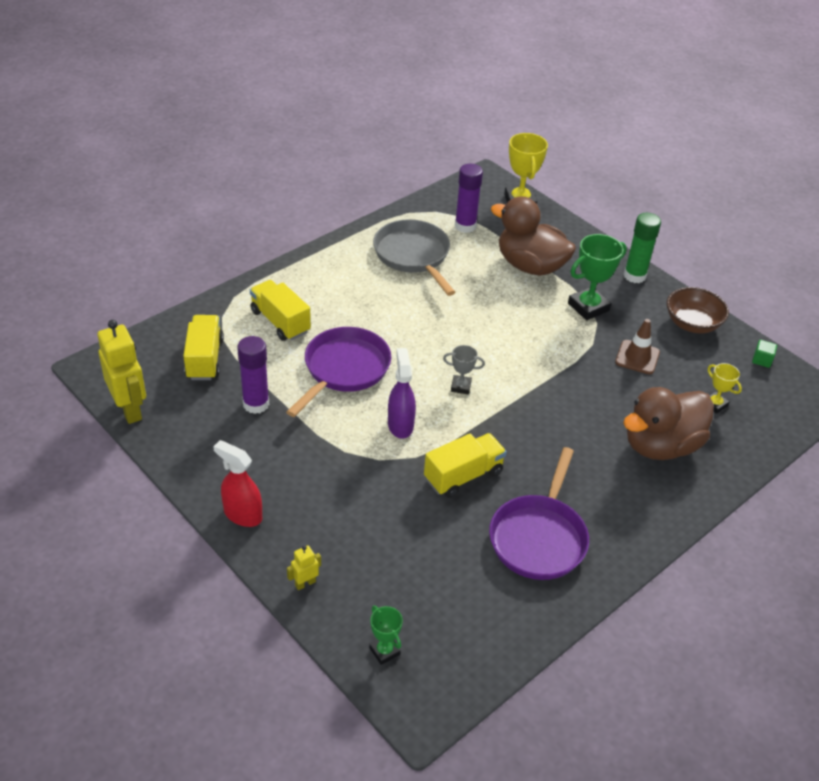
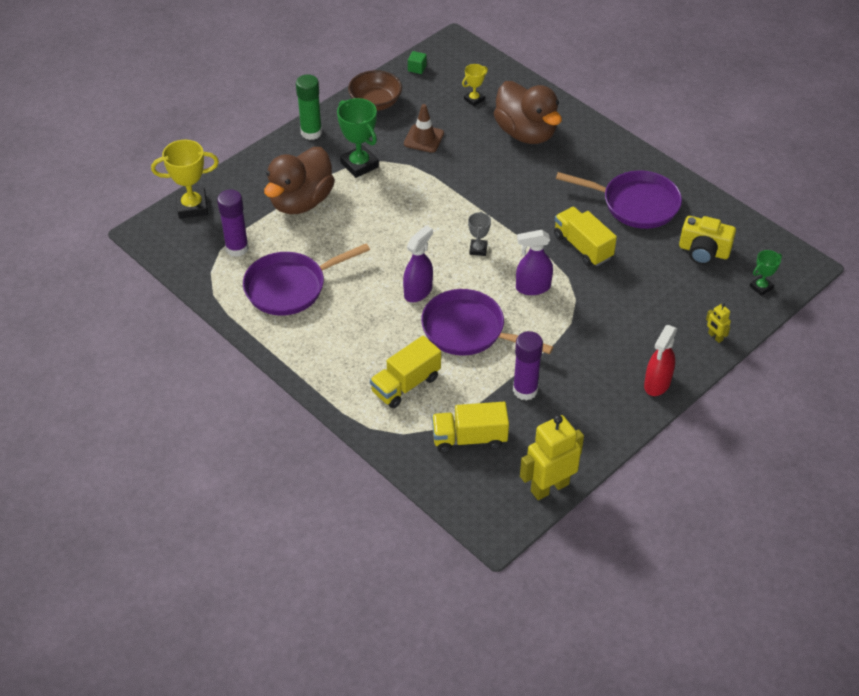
camera: 90 degrees left, 5 degrees up
(401, 338) = (418, 291): none -> purple spray bottle
(413, 256) = (290, 287): grey pan -> purple pan
(452, 597) = (703, 251): none -> yellow camera

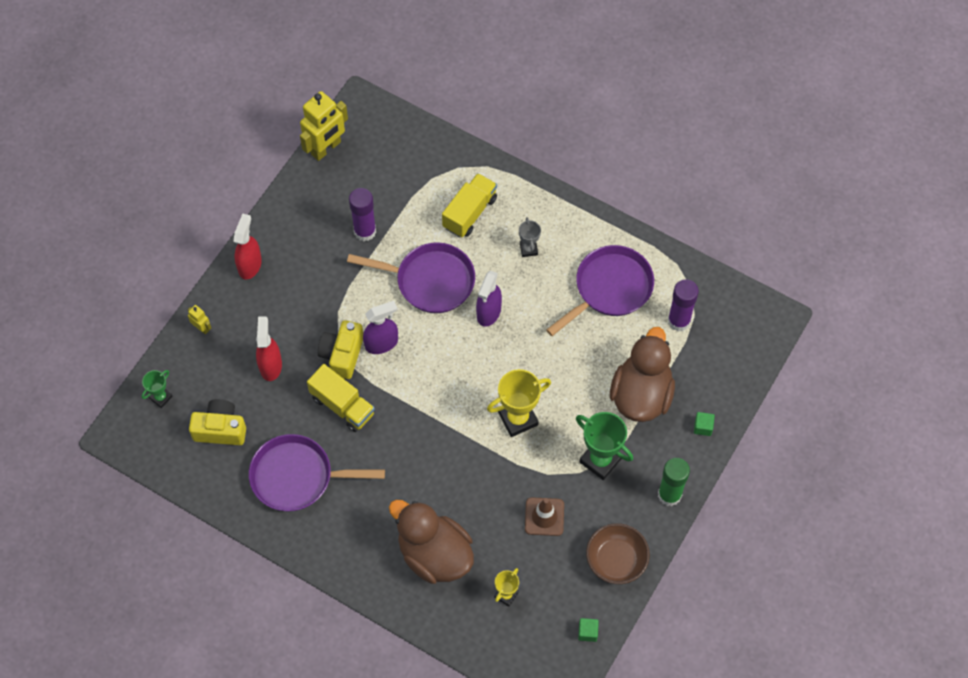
camera: 165 degrees right, 15 degrees up
(192, 207) = (746, 361): yellow trophy -> yellow trophy (518, 418)
(258, 169) = (703, 427): none -> green cube
(469, 438) = (401, 175): yellow truck -> none
(478, 249) = (445, 377): grey trophy -> grey trophy (528, 249)
(574, 286) = (342, 355): none -> yellow camera
(647, 291) = (270, 365): none -> red spray bottle

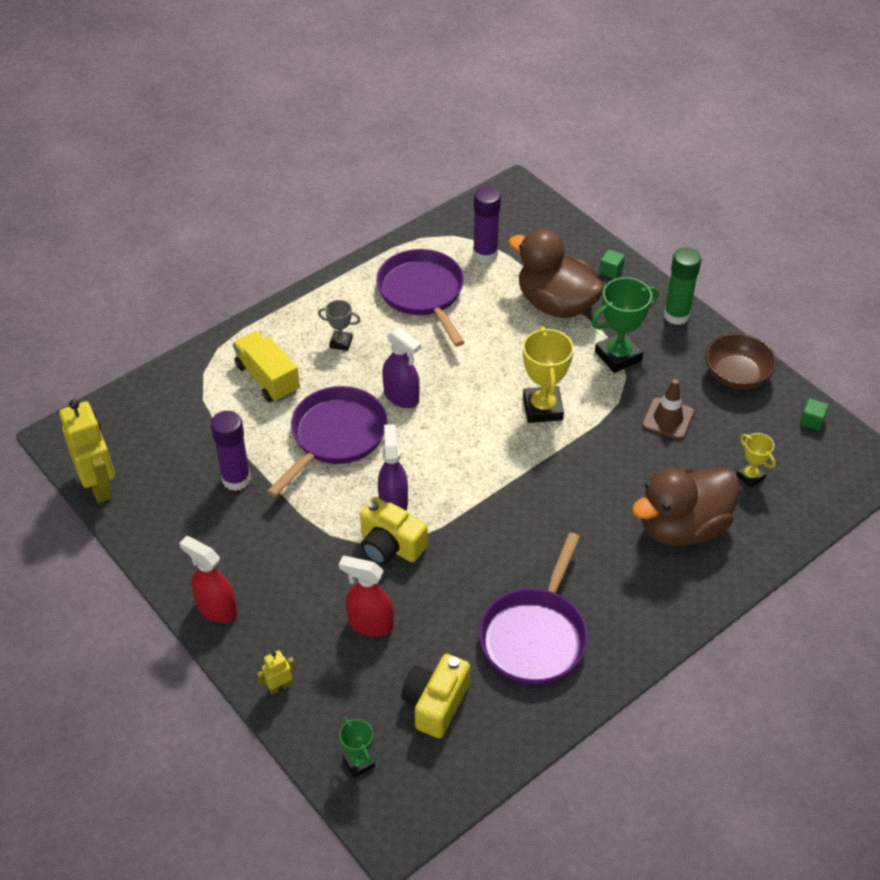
camera: 70 degrees left, 15 degrees down
(342, 405) = (458, 563): yellow truck -> none

